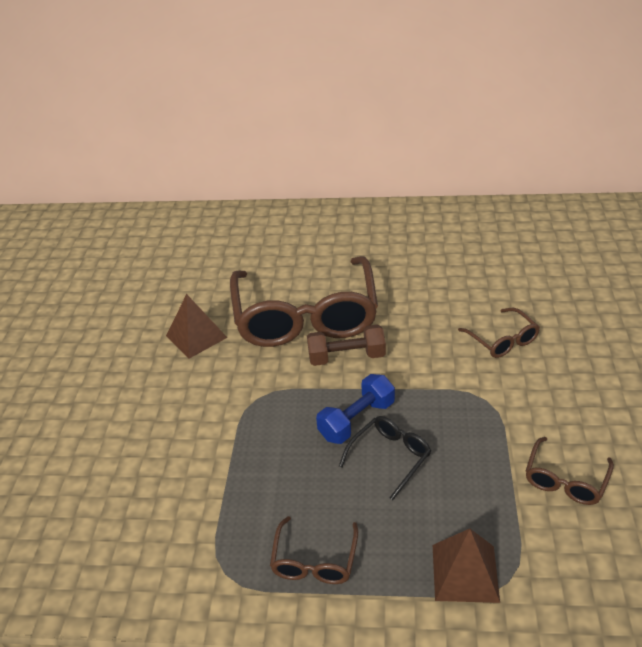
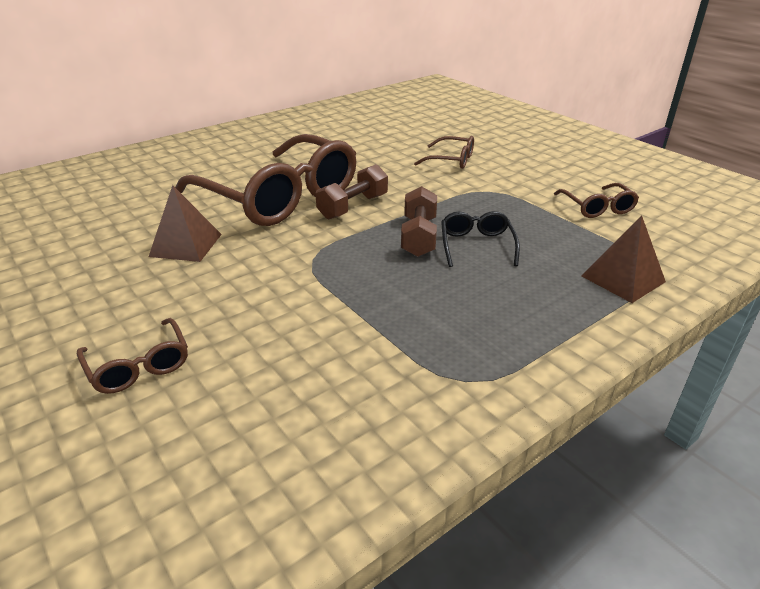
camera: 45 degrees left, 5 degrees down
(314, 560) = (521, 329): brown glasses -> brown glasses (139, 366)
(357, 420) = (419, 237): blue dumbbell -> brown dumbbell

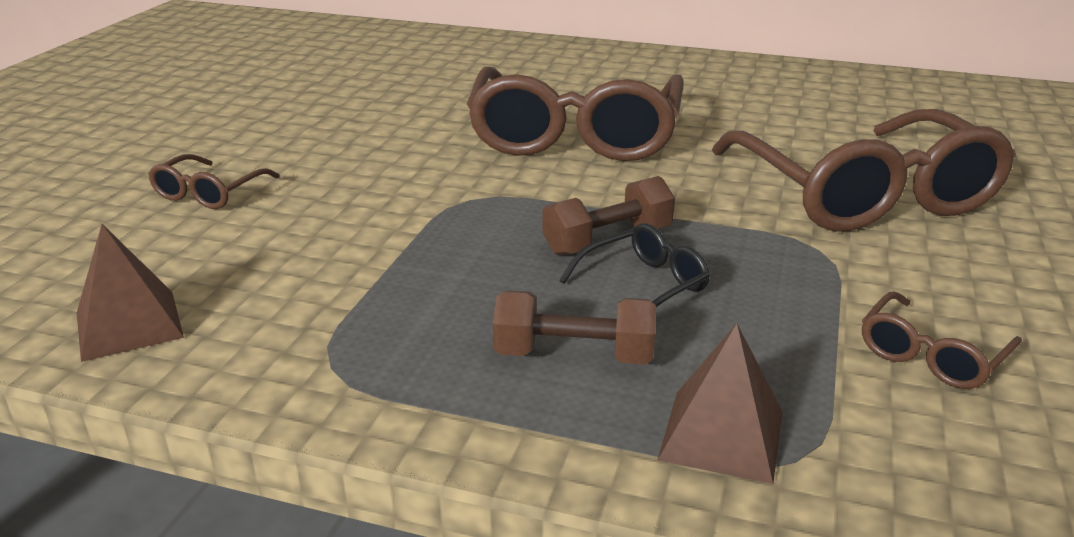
camera: 55 degrees right, 5 degrees down
(185, 245) = (415, 134): brown pyramid -> brown pyramid (128, 324)
(353, 207) = (618, 179): brown dumbbell -> brown dumbbell (574, 355)
(451, 160) = (863, 194): brown glasses -> brown glasses, size x2.35

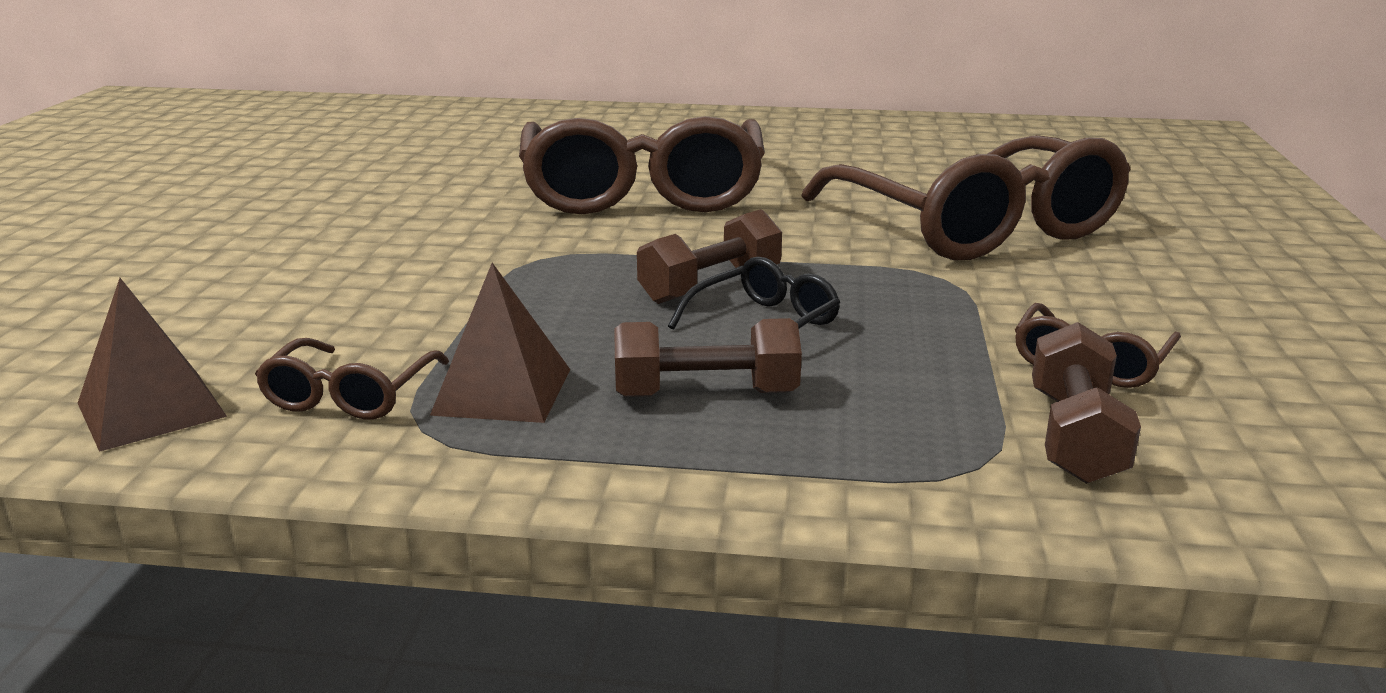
camera: 10 degrees left, 5 degrees down
(209, 193) = (214, 273): brown glasses -> brown glasses (350, 395)
(722, 435) = (893, 451): brown pyramid -> brown pyramid (503, 391)
(894, 437) = (1075, 437): none -> brown dumbbell

